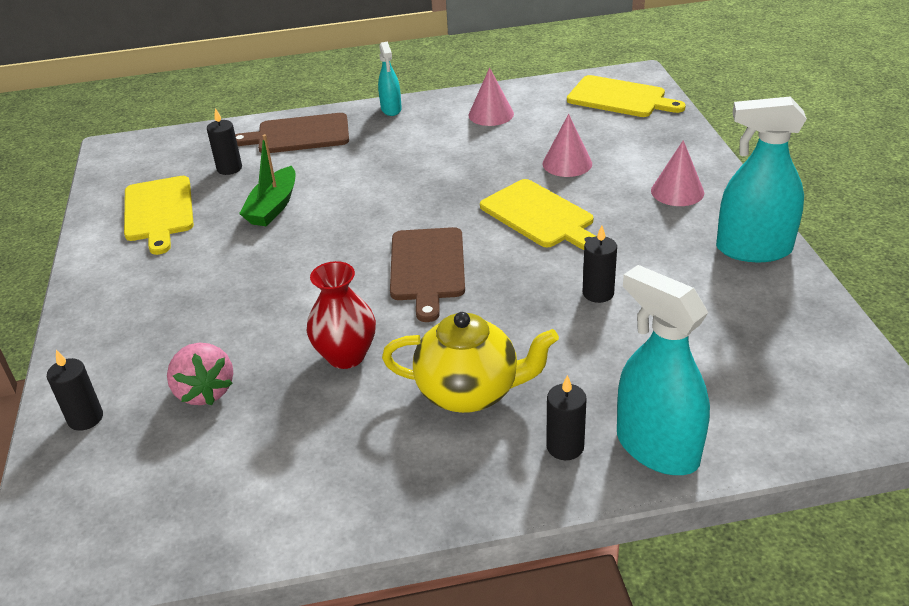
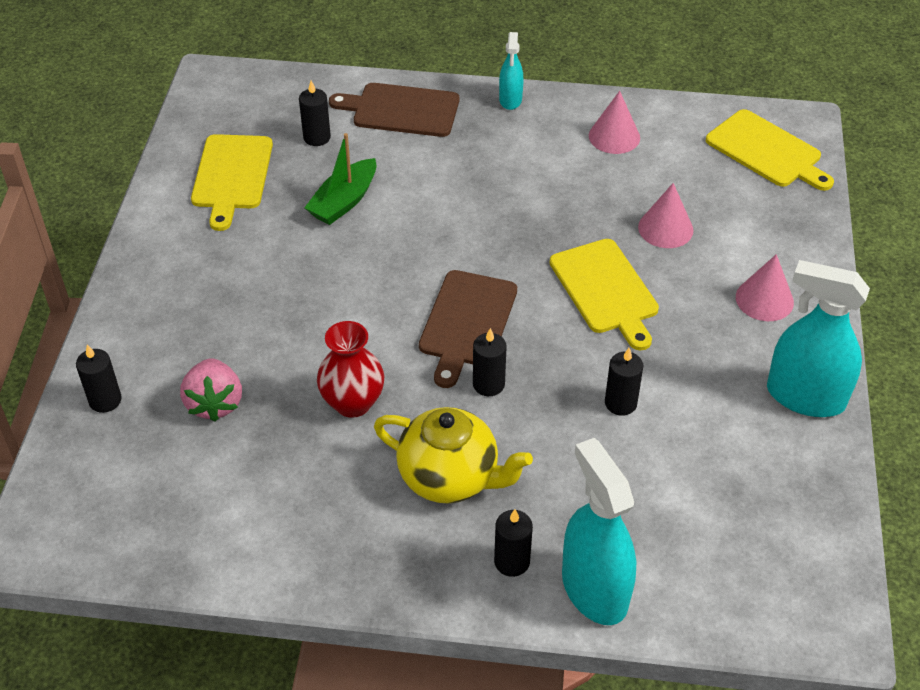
camera: 15 degrees right, 10 degrees up
(470, 309) = (488, 384): none -> black candle

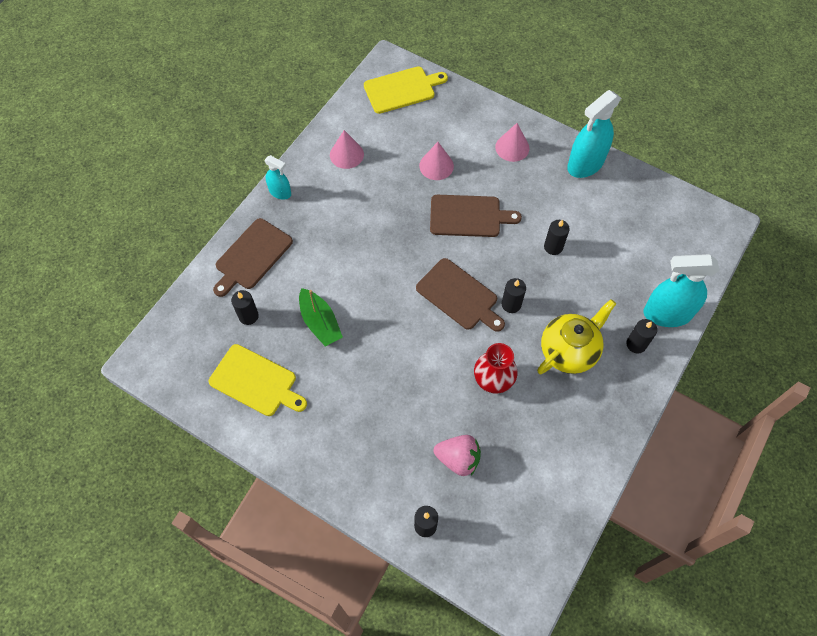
camera: 65 degrees left, 15 degrees up
(605, 290) = (468, 216): yellow cutting board -> brown cutting board

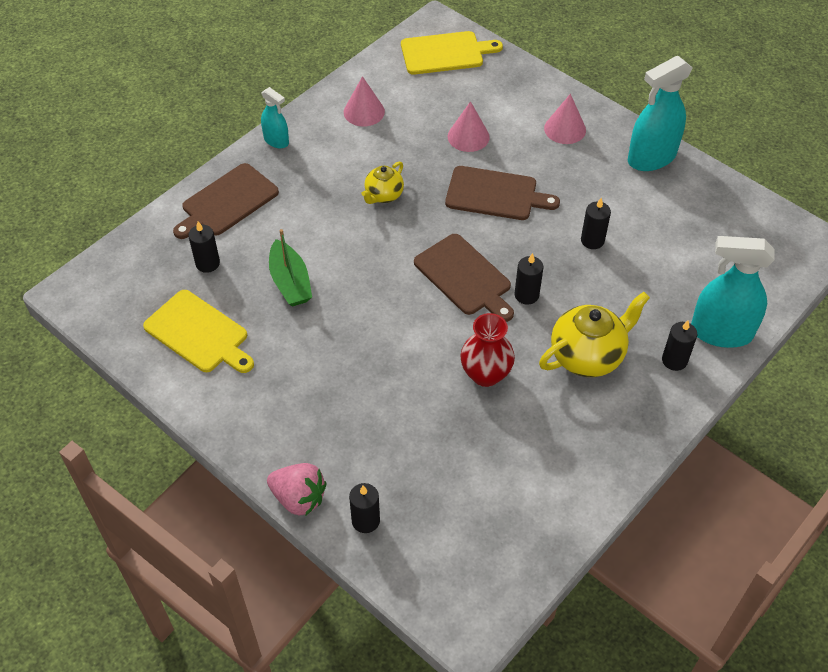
camera: 10 degrees right, 10 degrees down
(379, 231) = (383, 195): none -> yellow teapot
(458, 459) = (423, 453): pink strawberry -> pink strawberry (299, 498)

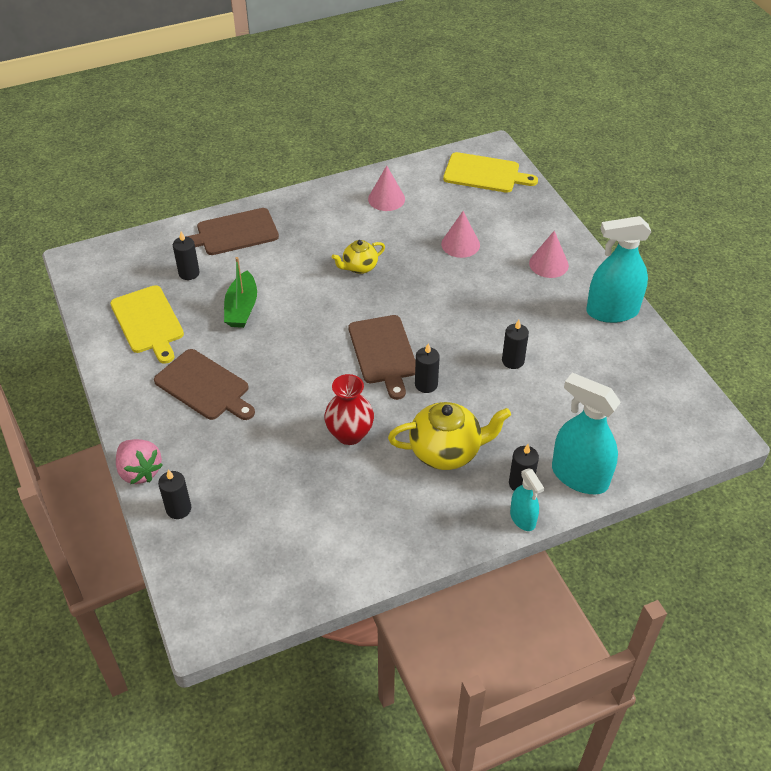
camera: 25 degrees right, 5 degrees down
(276, 140) = (302, 199): turquoise spray bottle -> turquoise spray bottle (522, 518)
(495, 194) = (453, 296): brown cutting board -> brown cutting board (204, 386)

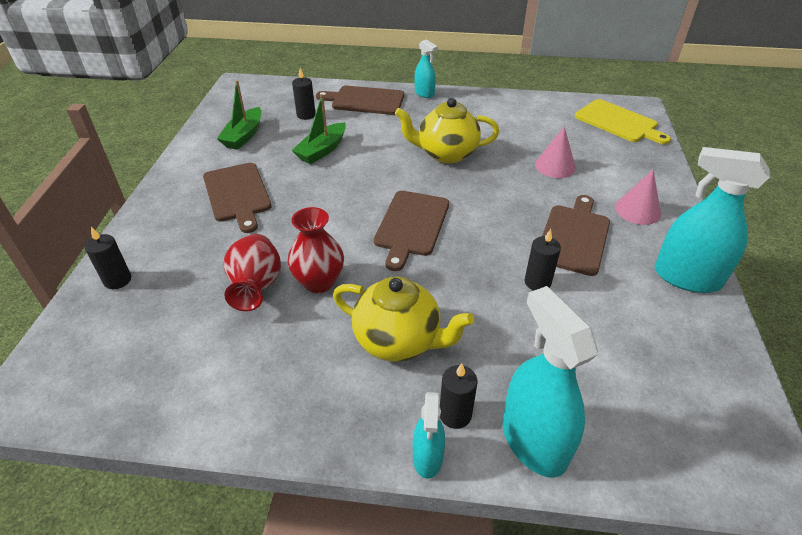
camera: 30 degrees right, 5 degrees down
(140, 471) = (123, 237): pink strawberry -> none
(148, 322) = (244, 136): yellow cutting board -> green boat
(286, 202) = (424, 93): none -> turquoise spray bottle
(303, 461) = (256, 287): none -> red vase
(359, 267) = (446, 154): yellow teapot -> yellow teapot, size x1.73
(386, 199) = (511, 114): pink cone -> none
(426, 384) = (429, 268): black candle -> none
(515, 309) = (574, 237): none -> brown cutting board

